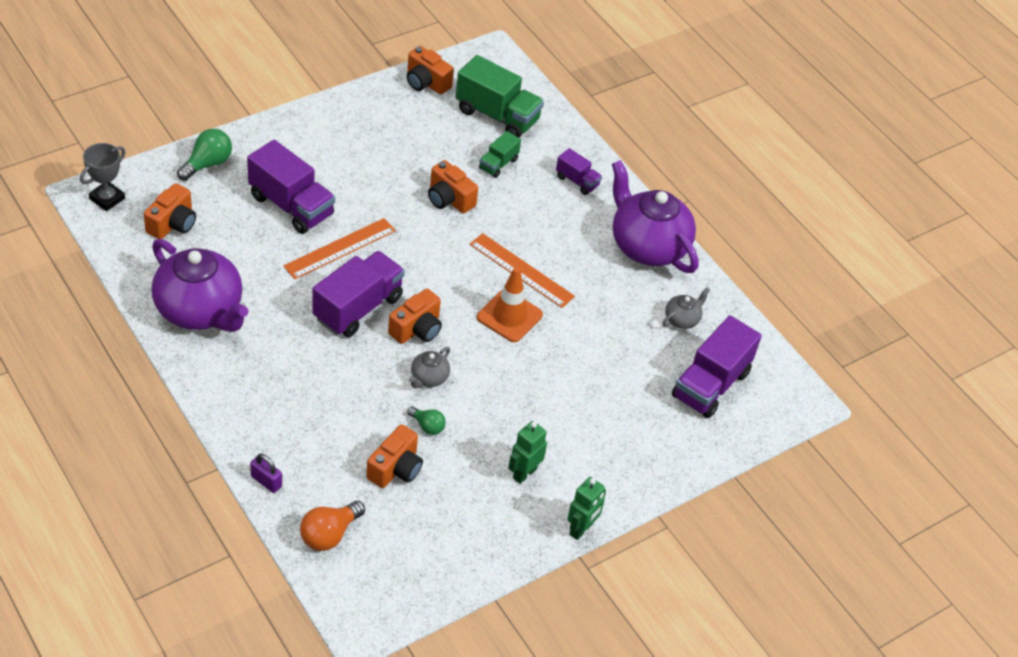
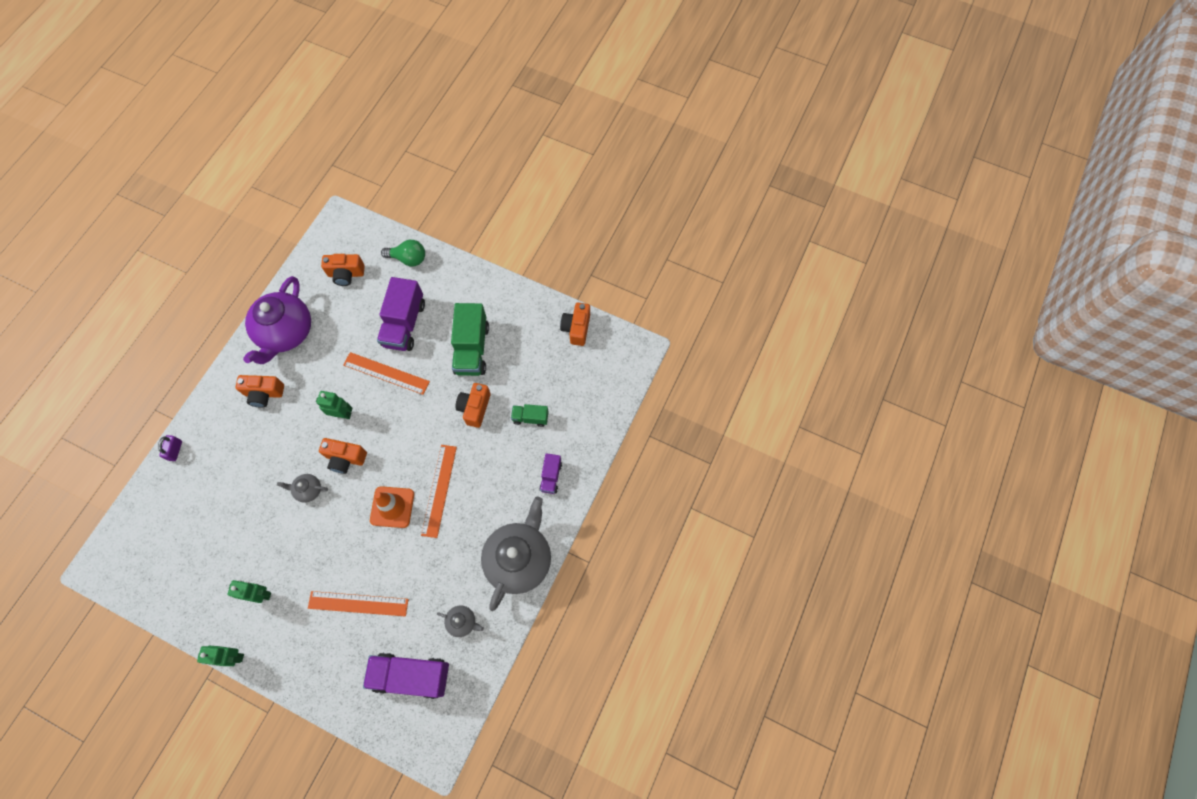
camera: 65 degrees right, 20 degrees up
(107, 198) = (343, 229): grey trophy -> none
(329, 534) = (153, 509): orange light bulb -> none
(358, 308) = (342, 414): purple truck -> green robot
(395, 468) = (223, 515): orange camera -> orange camera (264, 394)
(427, 426) = (268, 513): green light bulb -> none
(497, 115) = (578, 389): green truck -> green truck (472, 349)
(600, 393) = (358, 604): none -> orange ruler
(647, 246) = (519, 559): purple teapot -> grey teapot

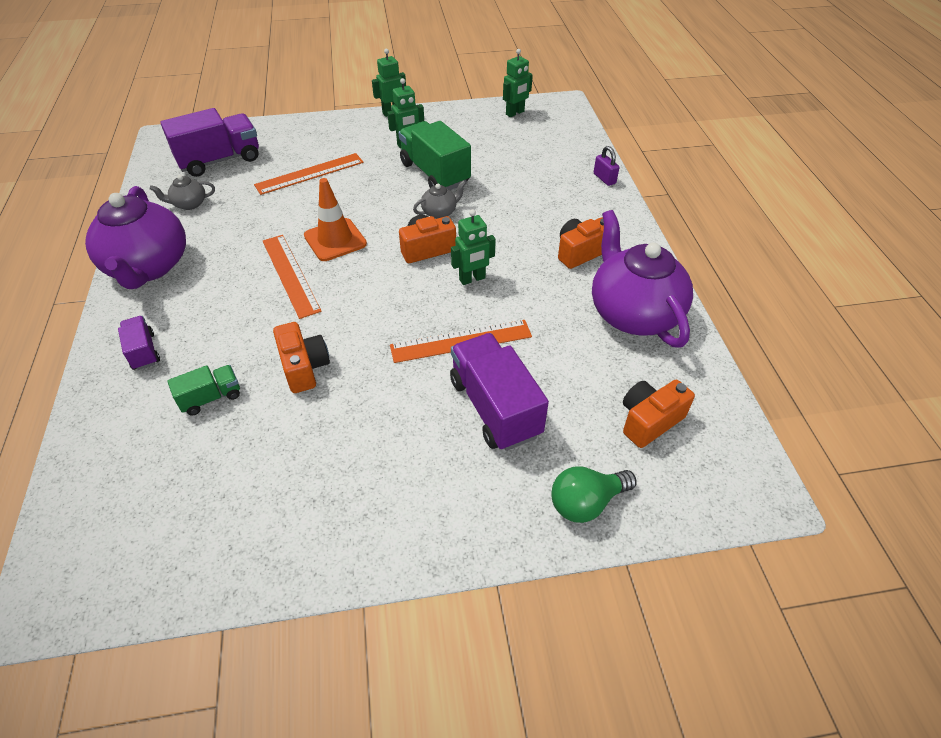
camera: 145 degrees right, 20 degrees down
(145, 581) = (515, 113): none -> green robot
(472, 349) = (364, 433): green truck -> green truck (434, 173)
(519, 559) = (149, 267): grey teapot -> purple teapot
(576, 328) = (195, 569): orange camera -> none

